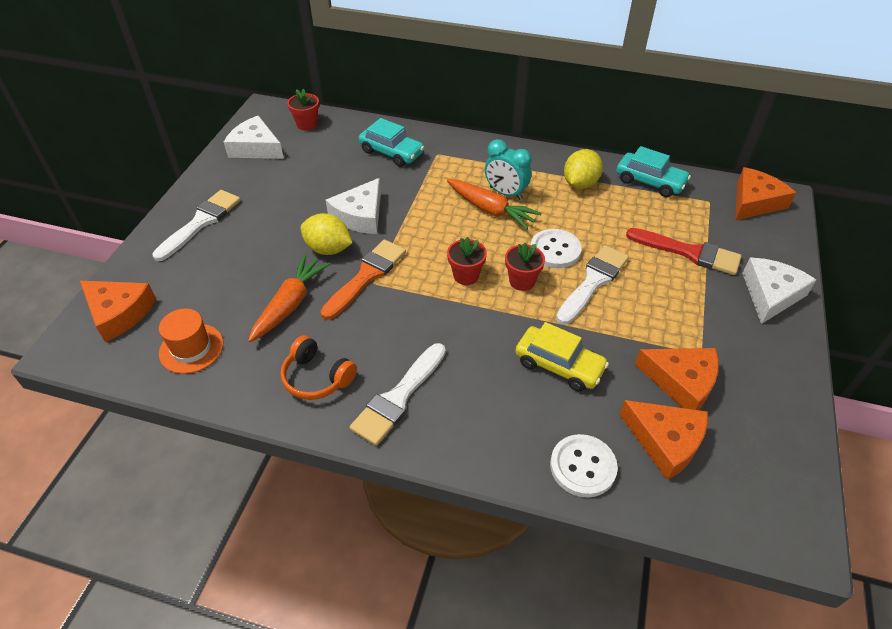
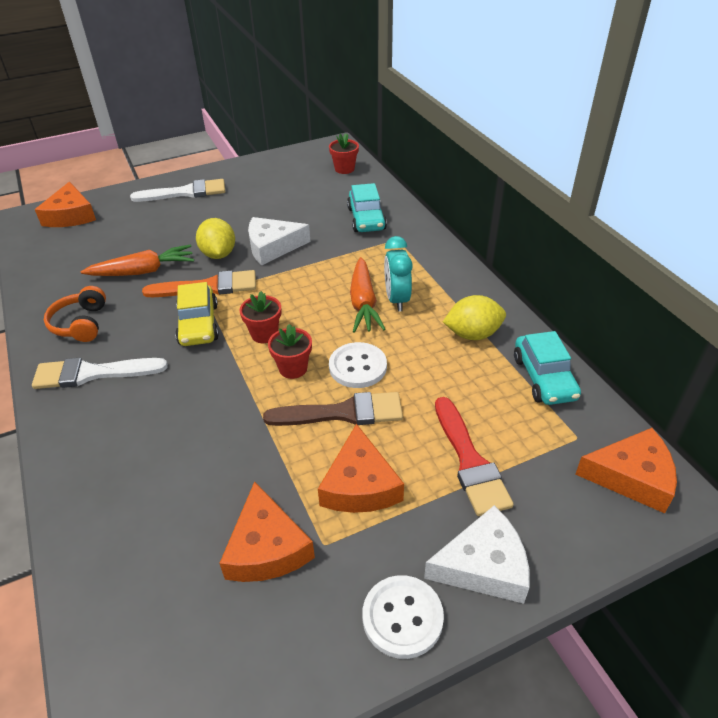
camera: 50 degrees right, 5 degrees down
(191, 348) = (63, 258): orange hat -> none
(256, 148) = (288, 166): white cheese -> none
(559, 365) = (209, 446): yellow car -> yellow car (198, 324)
(583, 467) = (96, 525): white button -> white button (402, 617)
(593, 282) = (342, 413): white brush -> brown brush
(665, 441) = (173, 573): orange cheese -> orange cheese (360, 485)

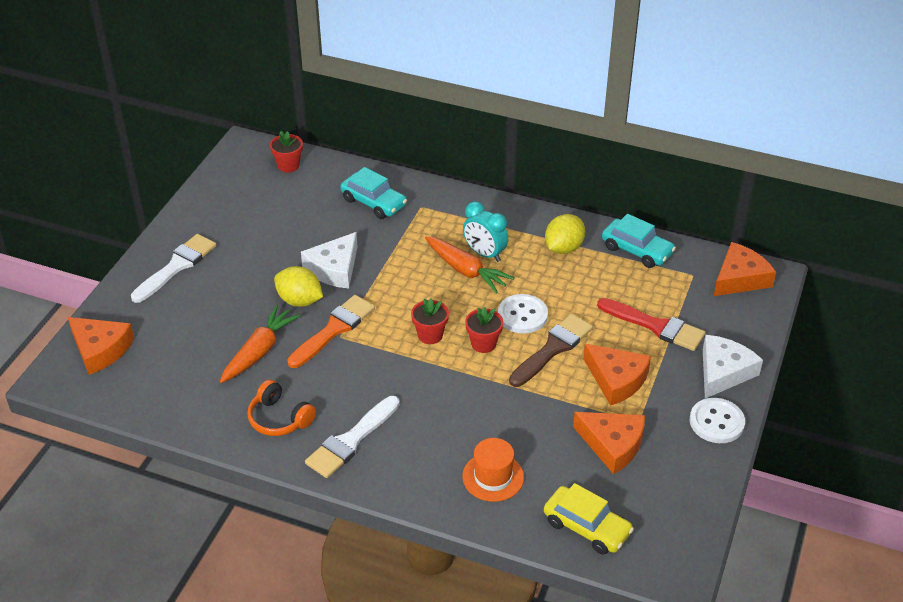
camera: 45 degrees left, 0 degrees up
(131, 488) = (493, 477): none -> orange hat
(198, 324) = (372, 359): yellow car -> yellow car (587, 527)

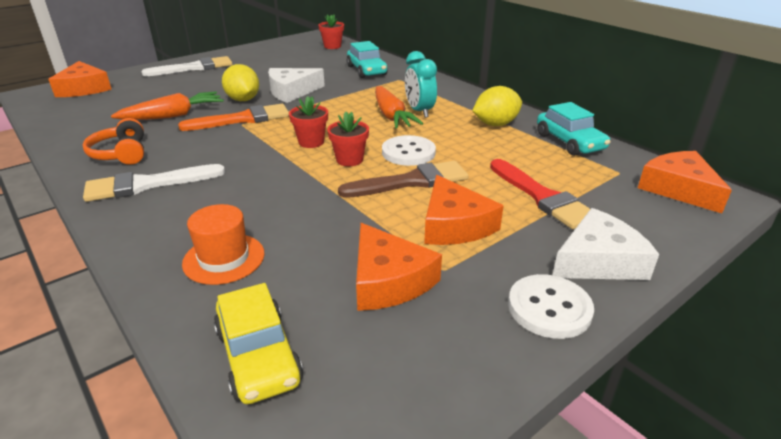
camera: 30 degrees right, 10 degrees down
(739, 278) = (678, 189): orange cheese -> orange cheese turned 105 degrees counterclockwise

